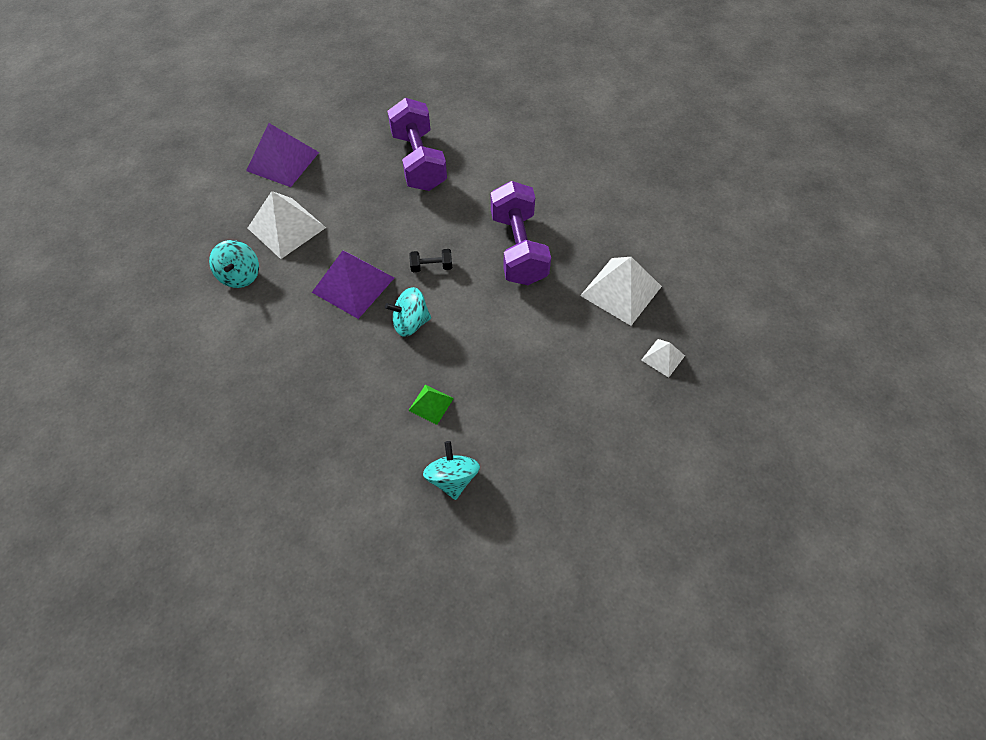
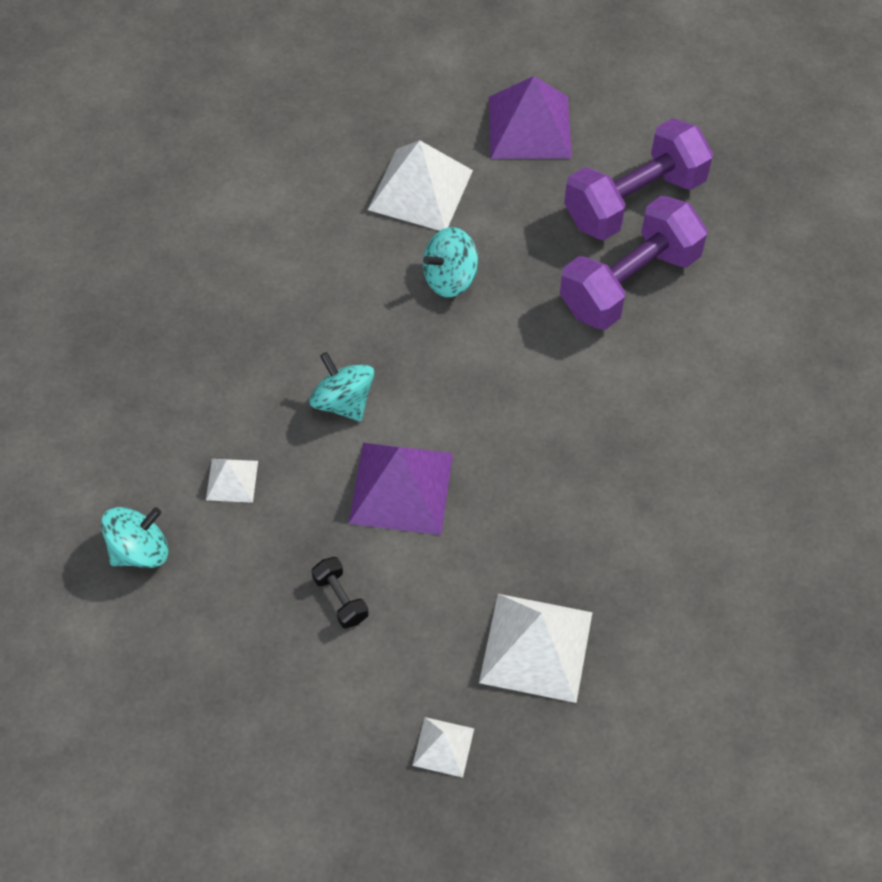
camera: 65 degrees right, 0 degrees up
(240, 275) = (319, 182): turquoise spinning top -> turquoise spinning top (450, 278)
(353, 285) = (369, 308): purple pyramid -> purple pyramid (401, 488)
(431, 267) = (447, 384): black dumbbell -> black dumbbell (340, 599)
(431, 404) = (232, 480): green pyramid -> white pyramid
(518, 248) = (539, 479): purple dumbbell -> purple dumbbell (634, 201)

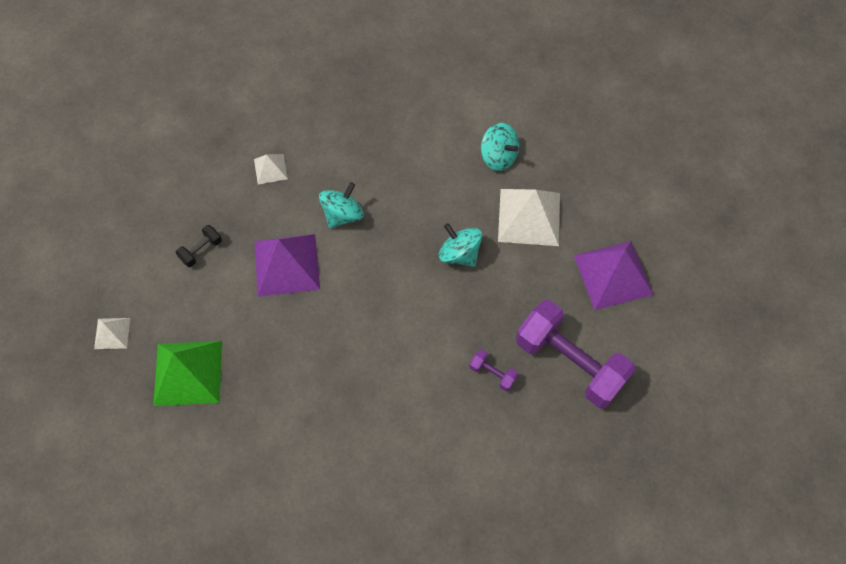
camera: 75 degrees right, 5 degrees up
(140, 550) = (213, 135): turquoise spinning top -> turquoise spinning top (498, 156)
(536, 647) = (188, 372): white pyramid -> green pyramid
(629, 283) = (492, 373): purple dumbbell -> purple dumbbell, size x0.41

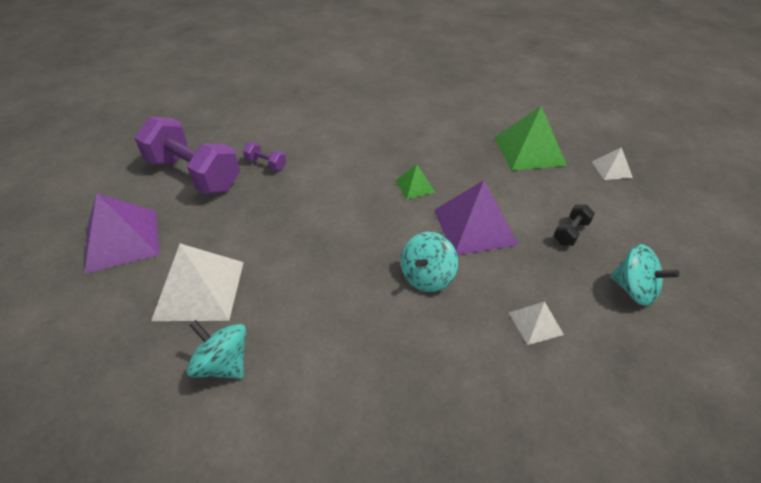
camera: 175 degrees right, 20 degrees down
(332, 324) = (415, 186): none -> green pyramid
(459, 254) = (288, 248): turquoise spinning top -> turquoise spinning top (634, 290)

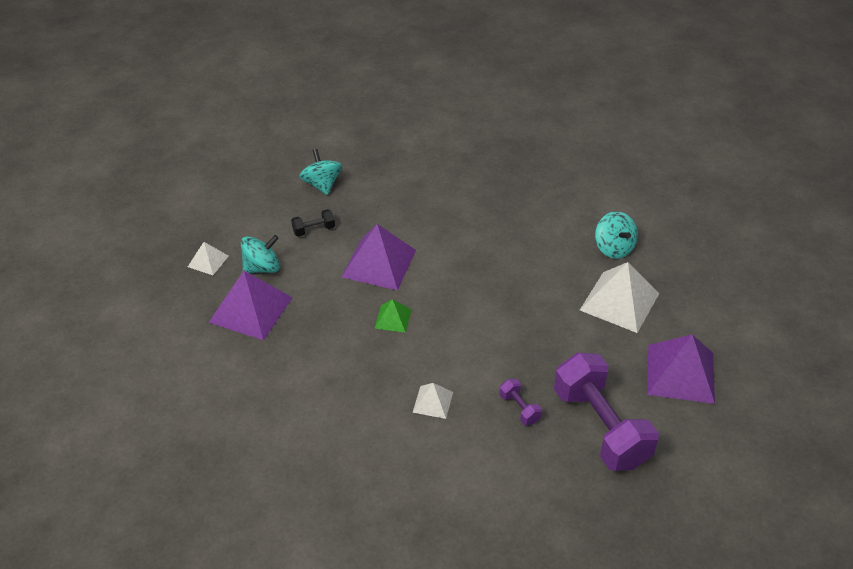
camera: 150 degrees left, 0 degrees up
(427, 277) = (448, 244): turquoise spinning top -> turquoise spinning top (262, 268)
(529, 151) = (251, 309): green pyramid -> purple pyramid
(535, 323) = (404, 194): white pyramid -> white pyramid (433, 402)

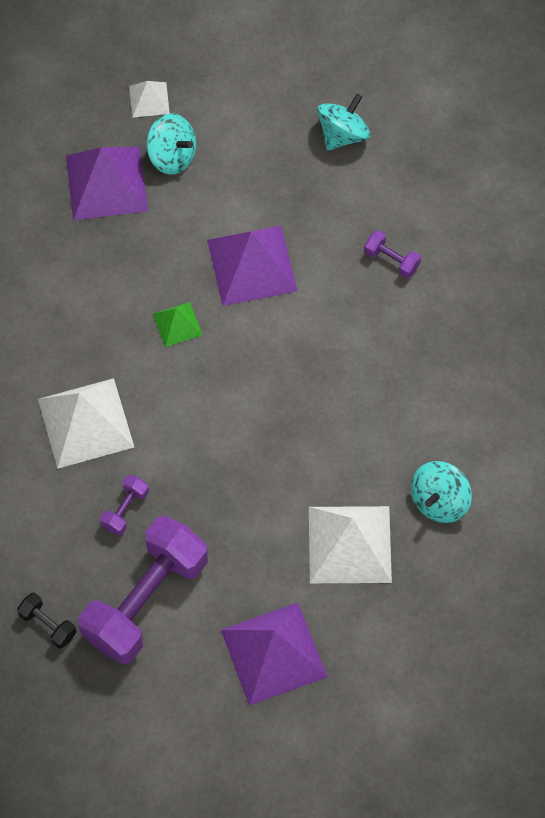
camera: 60 degrees right, 20 degrees up
(314, 230) = (262, 171): black dumbbell -> black dumbbell (48, 624)
(429, 200) = (391, 260): none -> purple dumbbell
(433, 402) = (86, 422): white pyramid -> white pyramid, size x1.96

